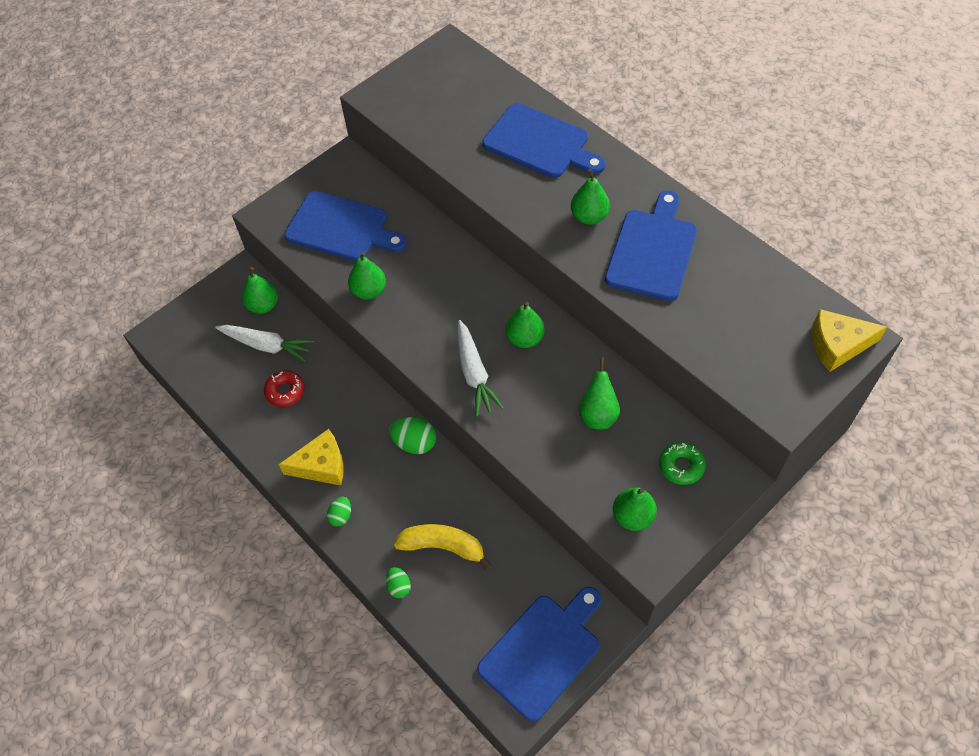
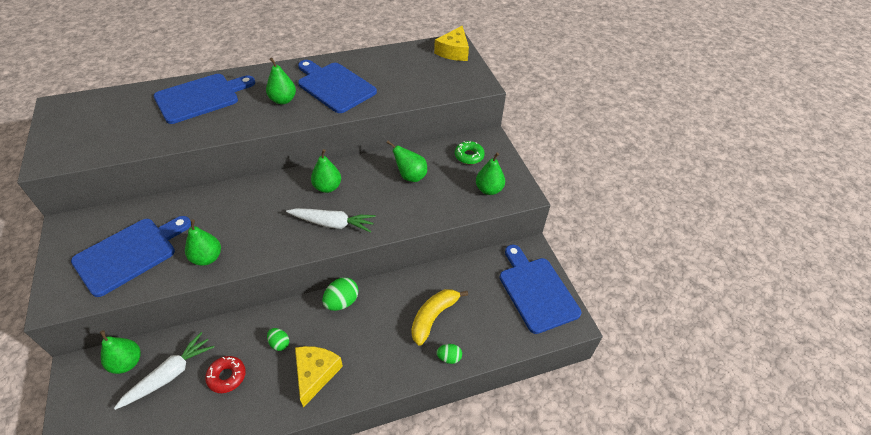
camera: 70 degrees left, 10 degrees down
(341, 516) = (369, 376): green egg -> green egg (279, 343)

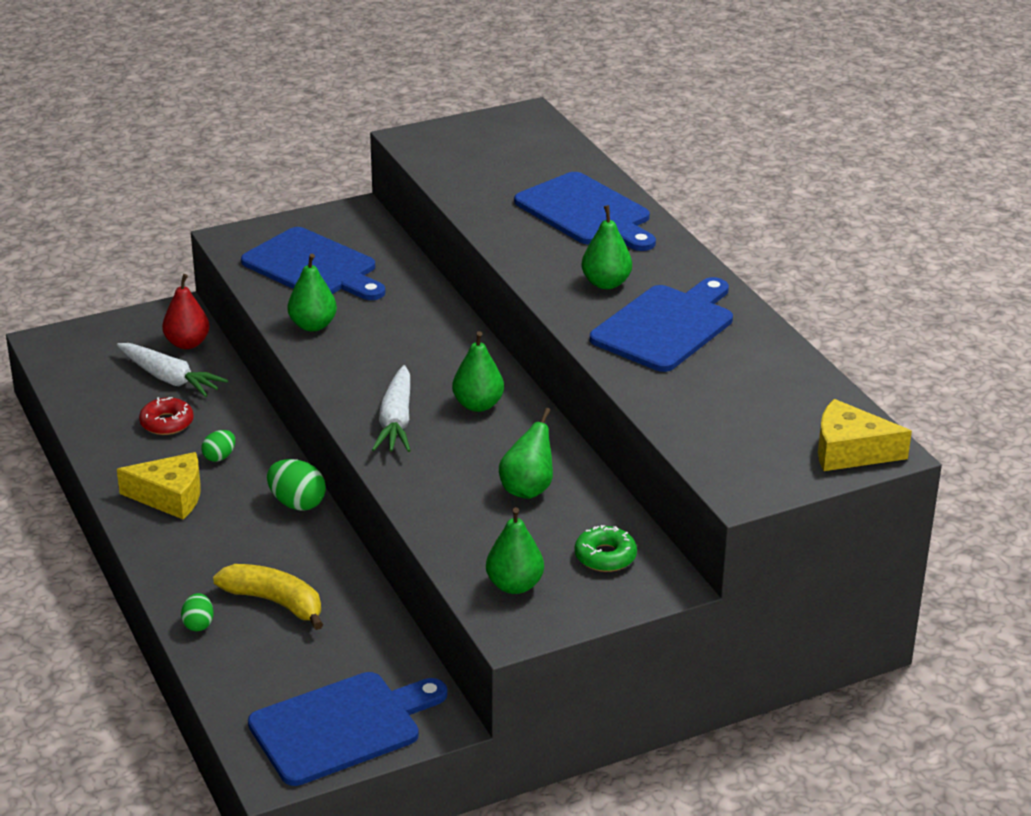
camera: 85 degrees right, 15 degrees down
(127, 362) = (187, 343): green pear -> red pear

